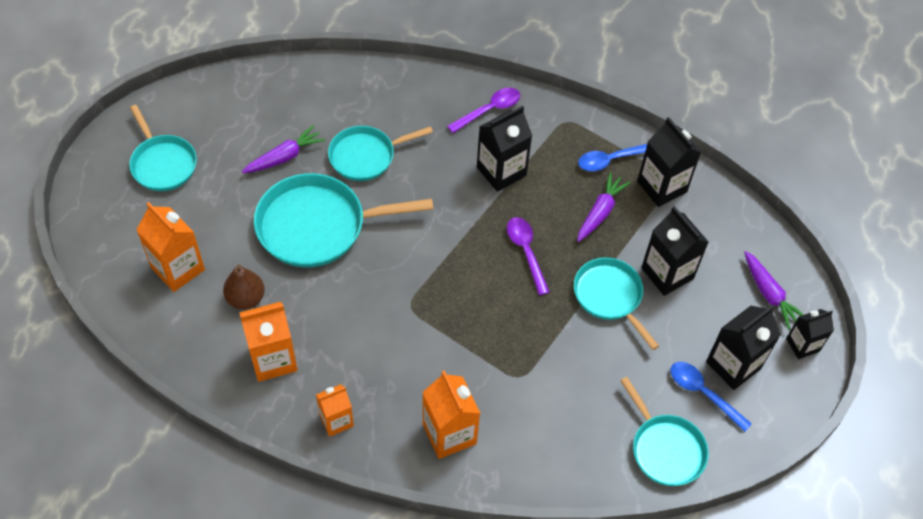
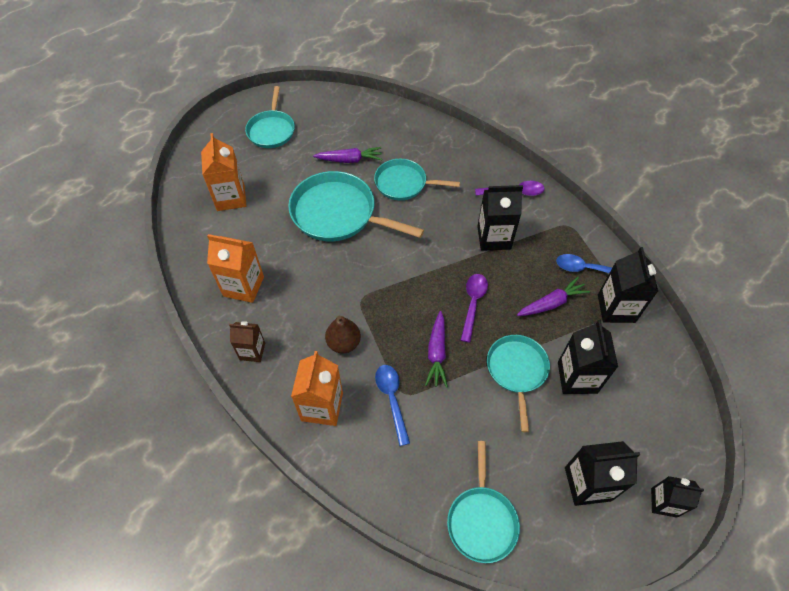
camera: 35 degrees right, 0 degrees up
(246, 298) = (257, 237): brown pear -> brown pear (344, 343)
(336, 420) = (252, 351): orange carton -> brown carton
(703, 393) = (545, 492): blue spoon -> blue spoon (392, 399)
(769, 294) = (658, 442): purple carrot -> purple carrot (436, 353)

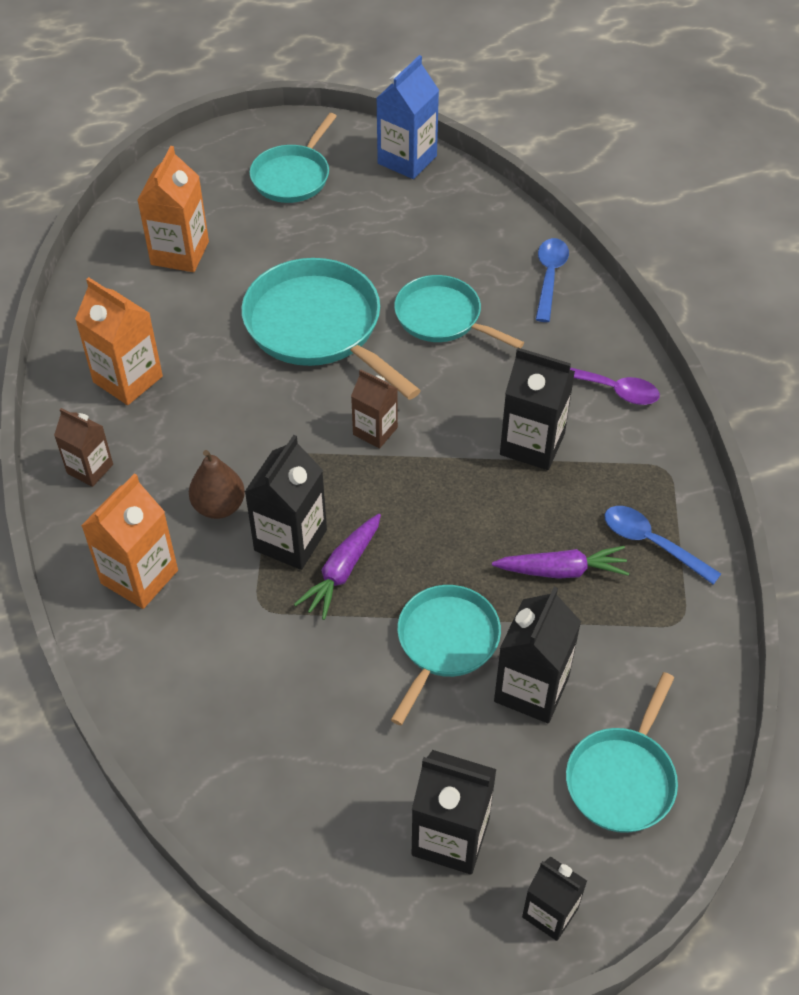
camera: 25 degrees right, 5 degrees down
(331, 100) = (407, 160): none -> blue carton
(349, 160) = (382, 256): purple carrot -> none
(392, 399) = (240, 607): blue spoon -> blue spoon (549, 277)
(406, 263) = (375, 431): none -> brown carton
(473, 304) = (439, 525): purple spoon -> none
(481, 520) = (266, 814): turquoise pan -> turquoise pan (622, 778)
(616, 308) = (661, 617): black carton -> black carton (290, 540)

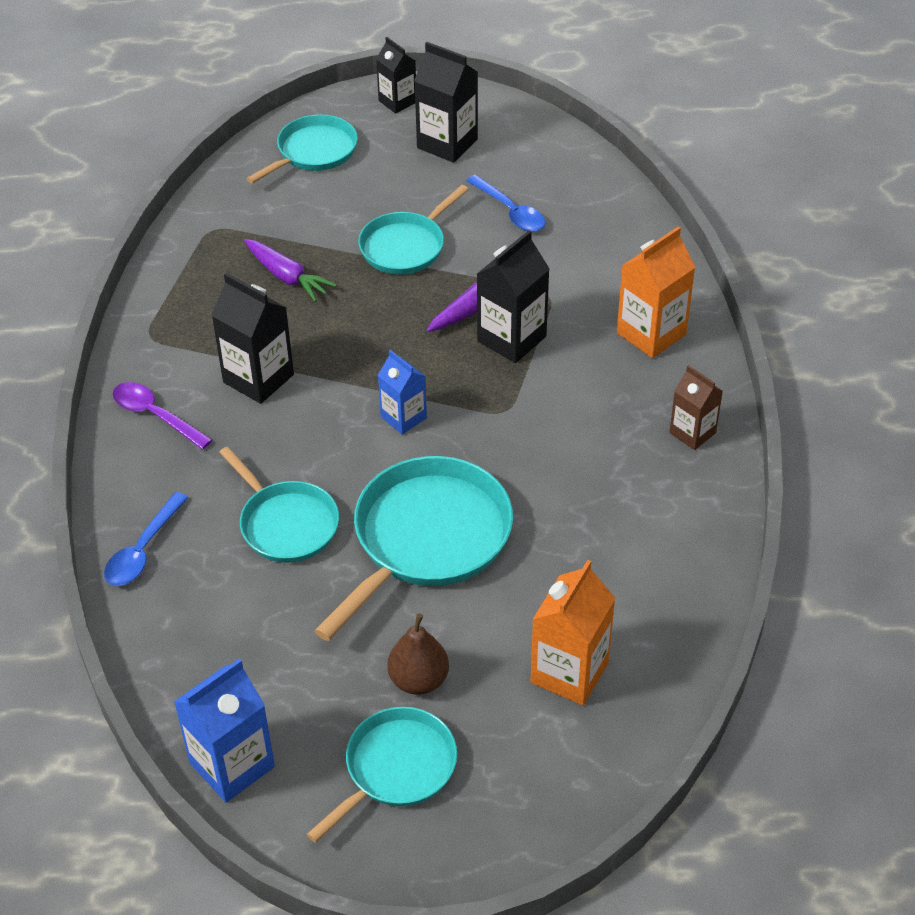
camera: 165 degrees left, 5 degrees down
(128, 379) = (648, 518): orange carton -> none
(219, 506) = (571, 377): brown pear -> brown pear (418, 680)
(318, 327) = (427, 539): turquoise pan -> turquoise pan turned 120 degrees counterclockwise
(375, 431) = (403, 417): brown carton -> blue carton
(531, 689) = (352, 208): black carton -> none
(562, 570) = (287, 277): purple carrot -> purple carrot turned 150 degrees counterclockwise
(652, 543) = (200, 283): blue spoon -> blue spoon (510, 211)

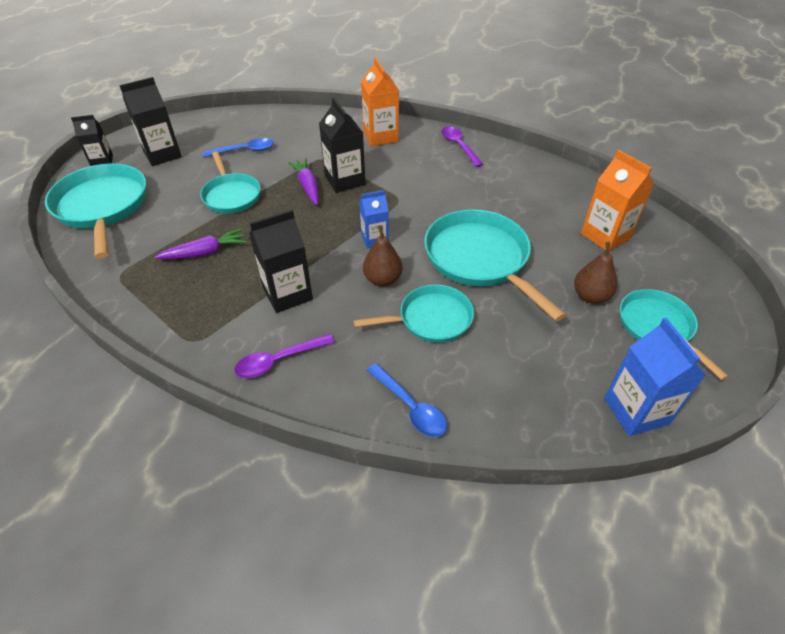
camera: 65 degrees left, 0 degrees up
(313, 152) = (102, 207): turquoise pan -> turquoise pan, size x1.59
(331, 454) = (383, 279): none -> brown pear
(692, 433) = (459, 146): brown carton -> purple spoon

